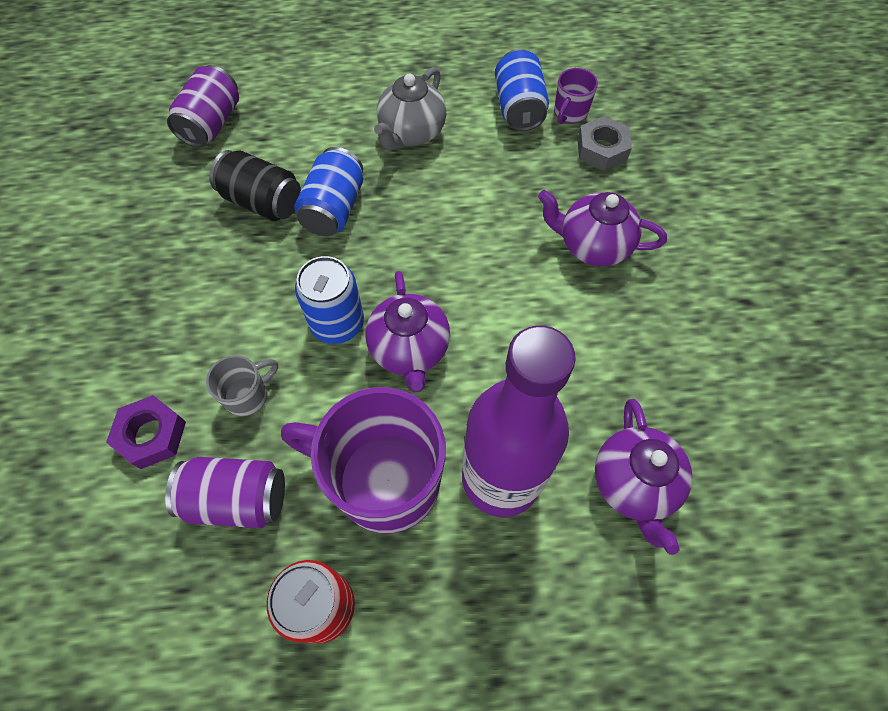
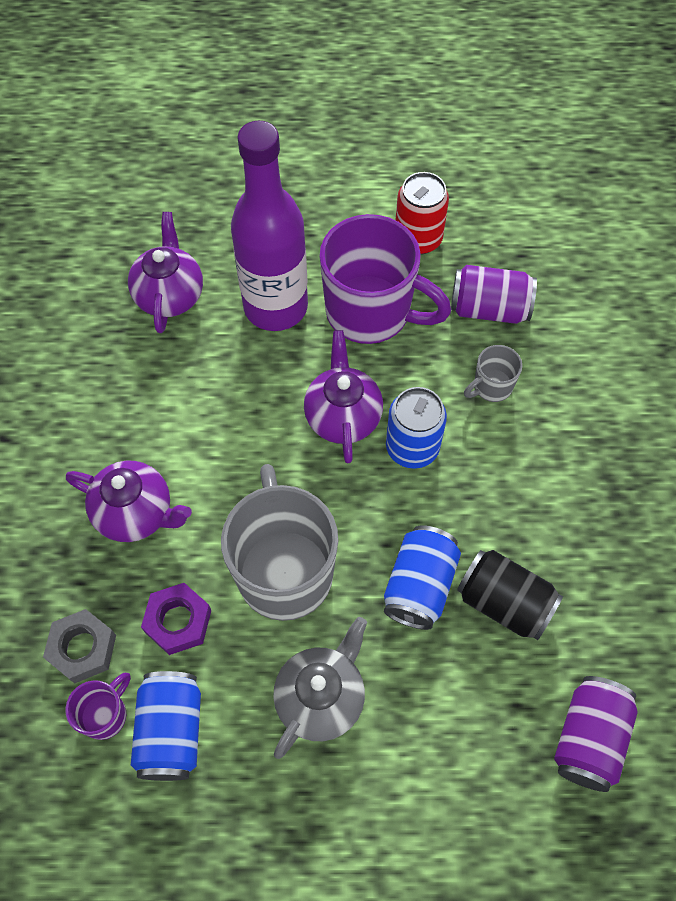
camera: 175 degrees left, 0 degrees up
(151, 435) = (571, 361): purple nut -> purple nut (178, 621)
(451, 211) = (284, 571): none -> grey mug

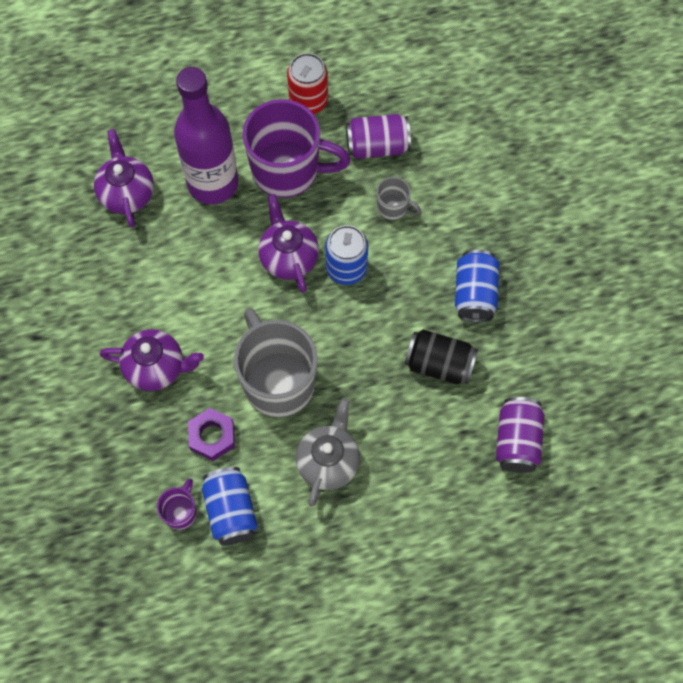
camera: 15 degrees left, 5 degrees up
(82, 648) = (149, 472): grey nut -> none
(419, 585) = (377, 367): blue can -> blue can (474, 294)
(491, 387) = (393, 208): grey mug -> grey mug turned 105 degrees counterclockwise

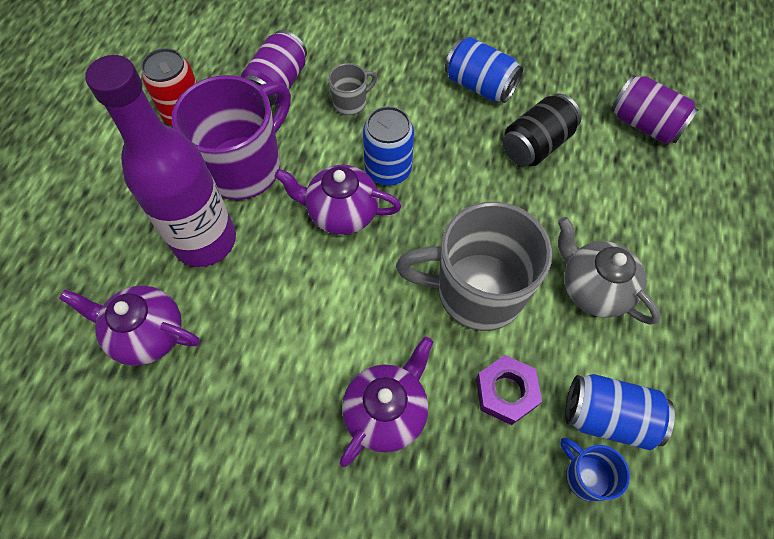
camera: 60 degrees left, 5 degrees down
(181, 512) = (585, 476): purple mug -> blue mug

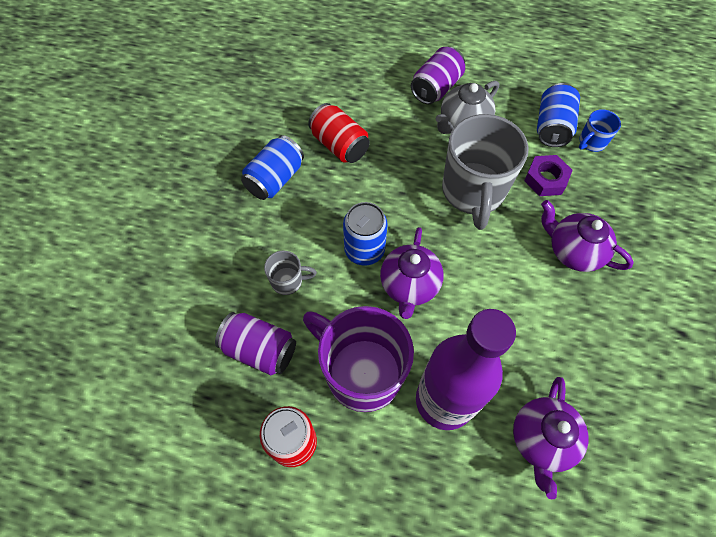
camera: 90 degrees left, 0 degrees up
(351, 103) = (288, 281): grey mug -> grey mug turned 120 degrees clockwise
(536, 145) = (339, 145): black can -> red can
(645, 124) = (321, 77): purple can -> purple can (436, 88)

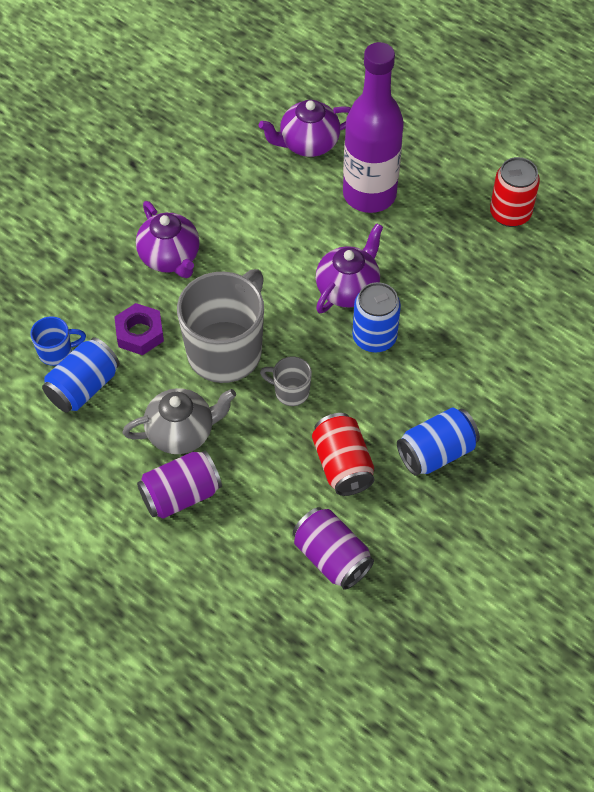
camera: 155 degrees left, 5 degrees down
(260, 350) = (514, 289): purple can -> purple can (331, 557)
(288, 281) = (465, 338): grey mug -> grey mug (290, 392)
(361, 372) = (429, 239): purple mug -> none
(541, 440) = (308, 143): purple teapot -> purple teapot turned 150 degrees counterclockwise

